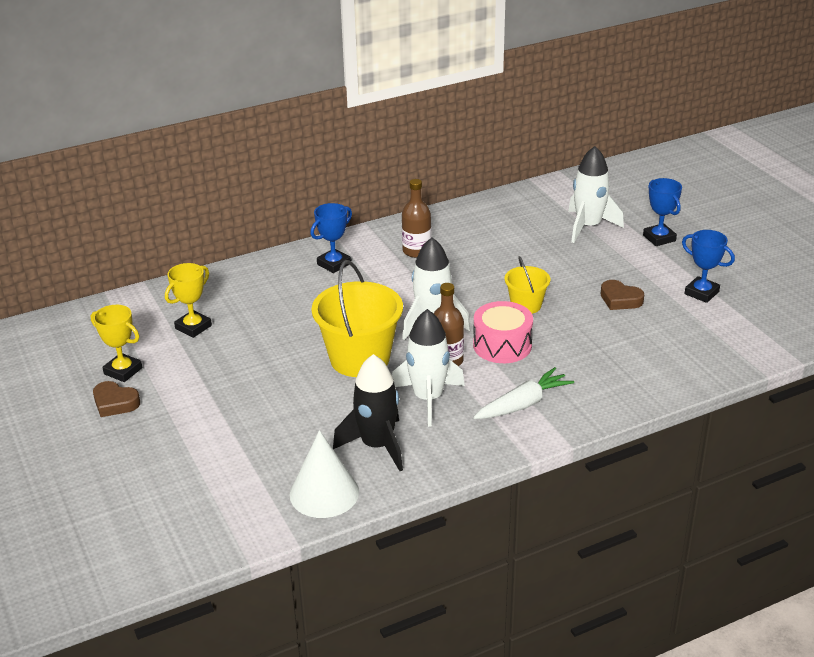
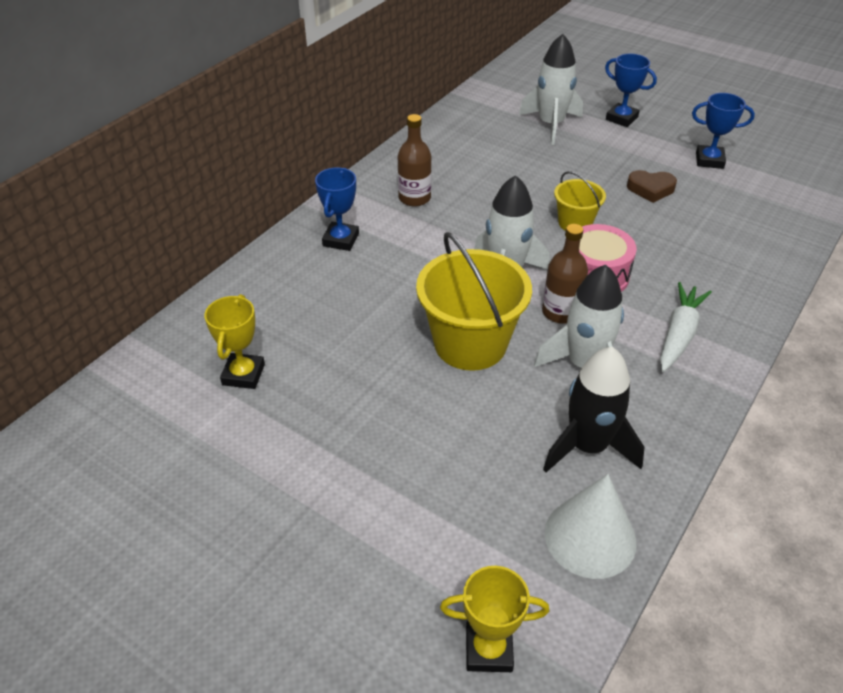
camera: 30 degrees left, 10 degrees up
(115, 403) = (227, 523): brown heart -> none
(123, 371) = (201, 471): yellow trophy -> yellow trophy (489, 649)

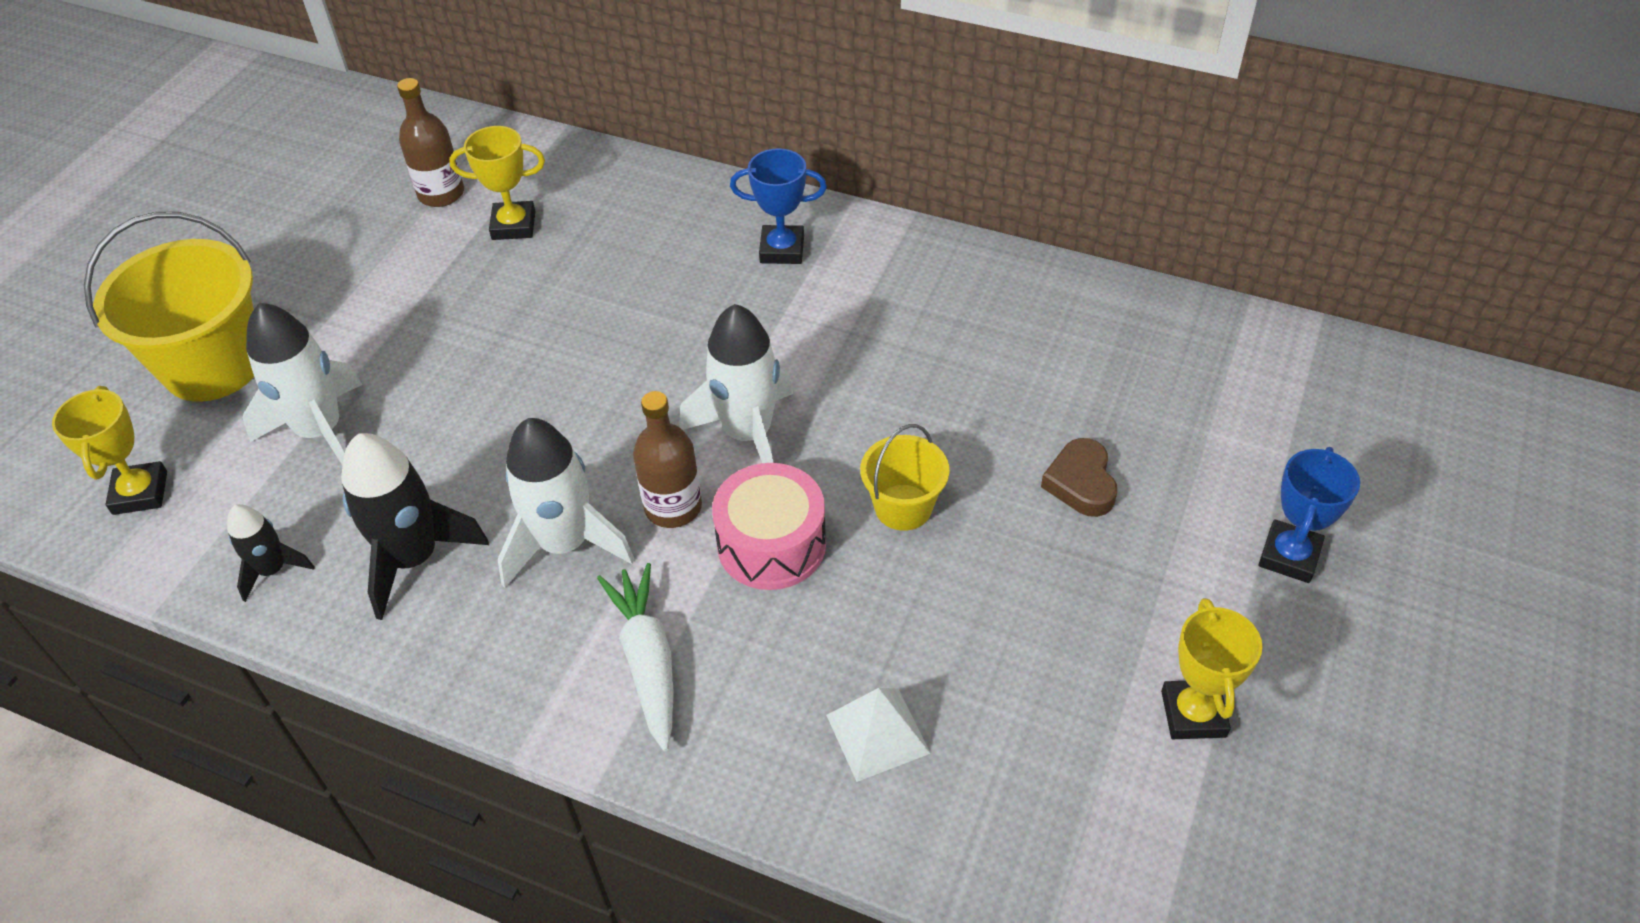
camera: 80 degrees right, 5 degrees up
(414, 198) = (906, 305): brown bottle -> brown bottle (441, 194)
(470, 344) = (591, 415): yellow bucket -> yellow bucket (213, 365)
(551, 125) = (1207, 447): white rocket -> white rocket (320, 431)
(590, 537) = (272, 570): white cone -> black rocket
(650, 189) = (1046, 613): brown heart -> brown heart (1081, 483)
(679, 334) = (647, 661): white carrot -> white carrot turned 120 degrees counterclockwise
(709, 160) = (1193, 714): blue trophy -> yellow trophy
(725, 253) = (877, 733): none -> white pyramid

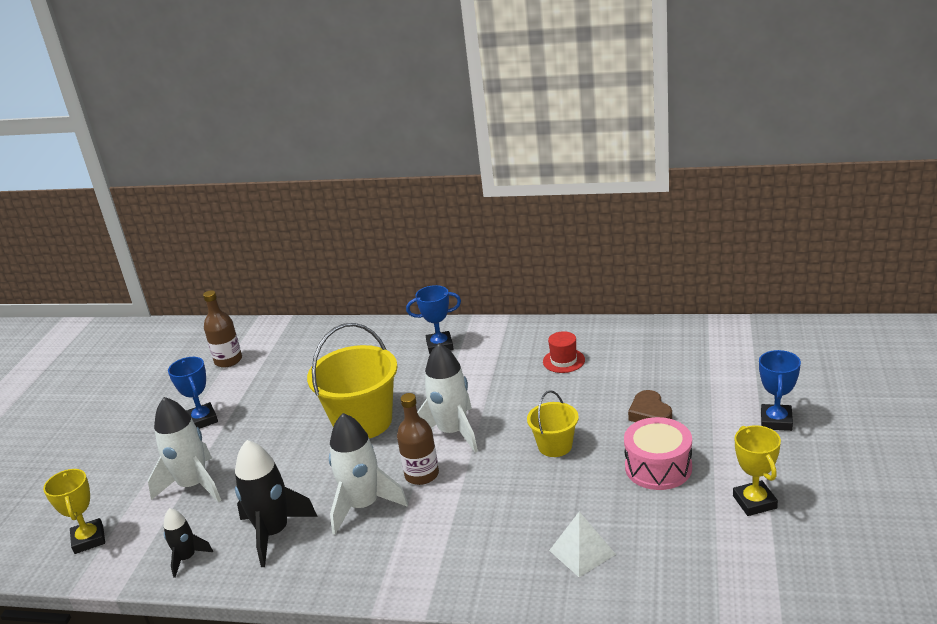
camera: 10 degrees left, 20 degrees down
(213, 365) = (115, 468): yellow bucket -> yellow bucket (363, 422)
(369, 304) = (202, 420): none -> blue trophy
(513, 225) = (277, 366): yellow trophy -> none
(647, 661) = (434, 549): white carrot -> none
(771, 544) = (486, 479): pink drum -> pink drum (658, 467)
(974, 334) = (563, 361): none -> red hat

